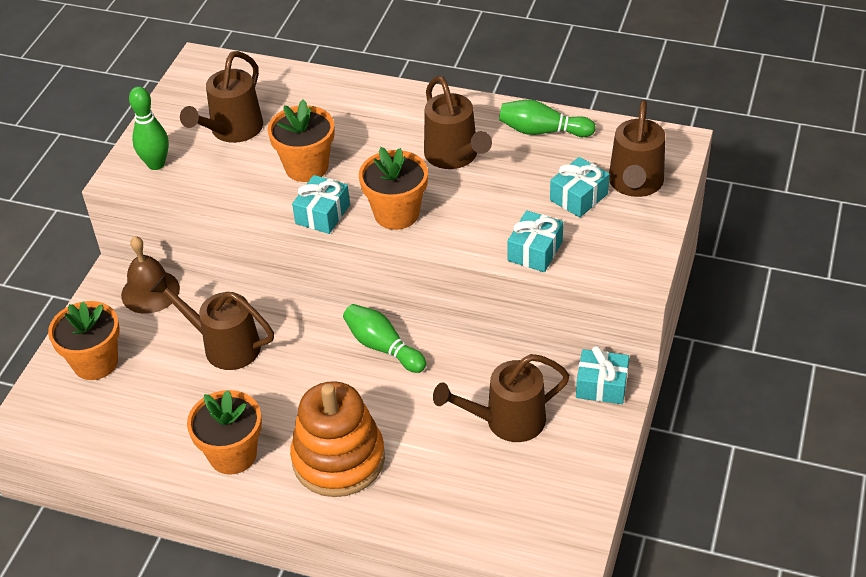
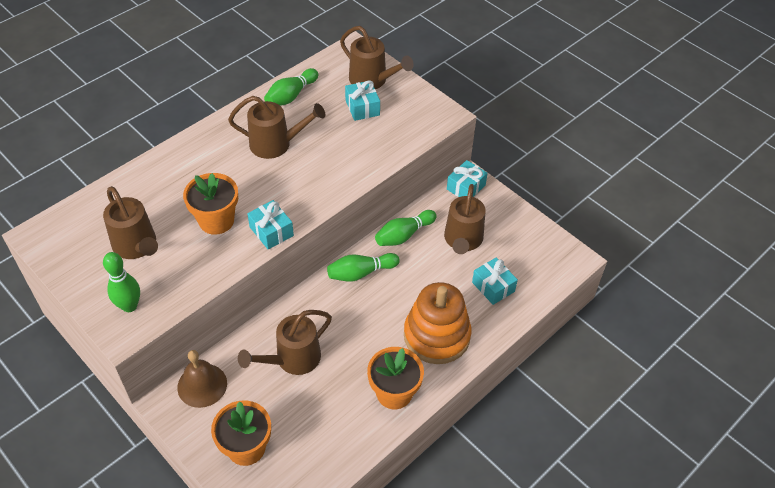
camera: 65 degrees left, 5 degrees up
(396, 214) = (304, 194): orange flower pot -> none
(471, 360) = (404, 235): none -> green bowling pin
(535, 251) = (391, 146): turquoise gift -> turquoise gift (493, 287)

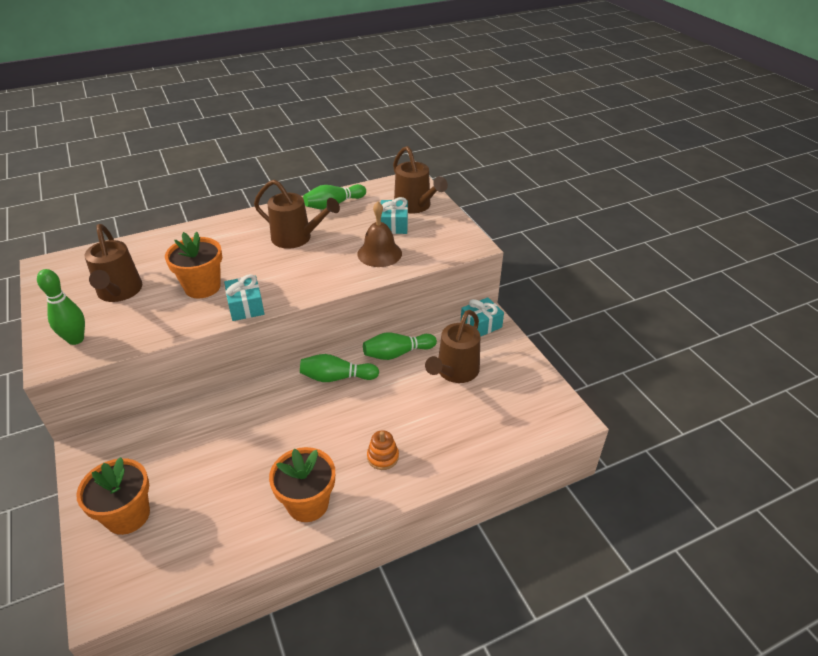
camera: 20 degrees right, 10 degrees down
(202, 385) = (126, 441): brown bell -> brown bell (379, 253)
(292, 360) = (224, 441): brown watering can -> none
(436, 336) = (383, 457): orange stacking toy -> orange stacking toy, size x0.42
(493, 287) = (467, 424): turquoise gift -> none

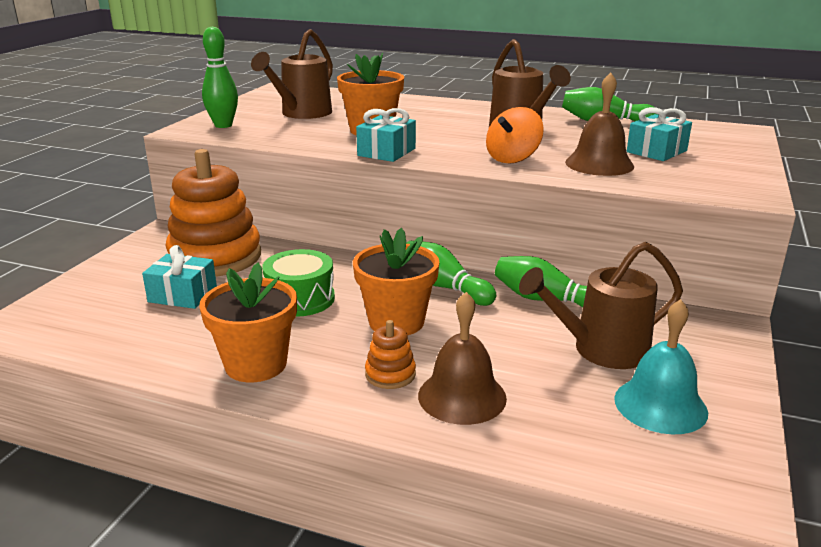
camera: 45 degrees right, 15 degrees down
(128, 515) = (119, 285): orange flower pot -> orange flower pot (396, 322)
(162, 446) = (215, 257): none -> orange stacking toy
(268, 441) = (300, 299): none -> green drum
(329, 272) = (513, 158): none -> orange spinning top
(415, 206) = (713, 147): brown watering can -> none
(429, 445) = (462, 396): none -> brown bell
(481, 325) = (708, 326): turquoise gift -> turquoise gift (182, 295)
(508, 389) = (660, 405): none -> turquoise bell

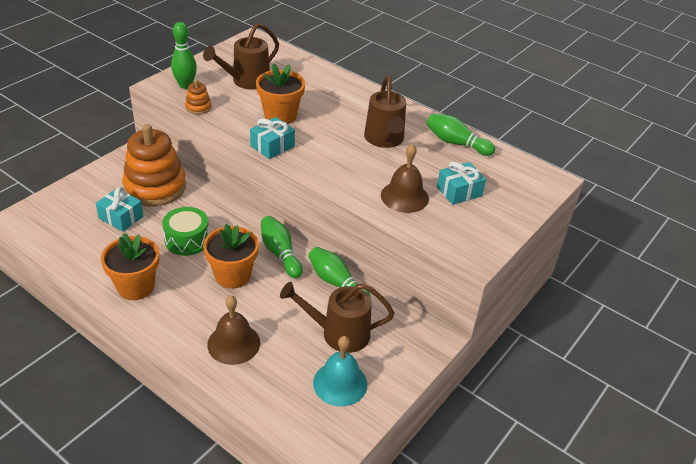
camera: 15 degrees right, 15 degrees up
(390, 374) = (204, 316): orange stacking toy -> orange stacking toy (198, 107)
(513, 158) = (351, 175): orange spinning top -> none

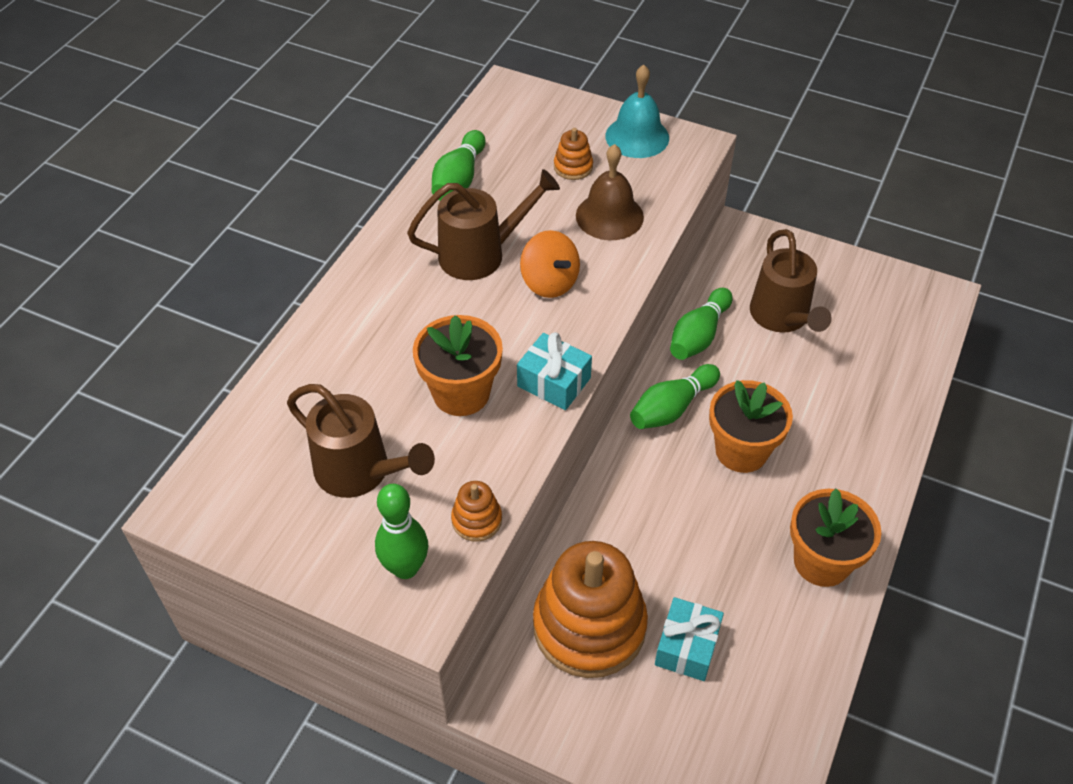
camera: 100 degrees left, 10 degrees up
(187, 240) = (696, 531): green drum -> none
(233, 343) = (855, 415): brown bell -> none
(340, 383) = (853, 303): turquoise bell -> turquoise bell (637, 137)
(351, 160) = (549, 282): none -> orange spinning top
(459, 191) = (573, 167): turquoise gift -> orange stacking toy

